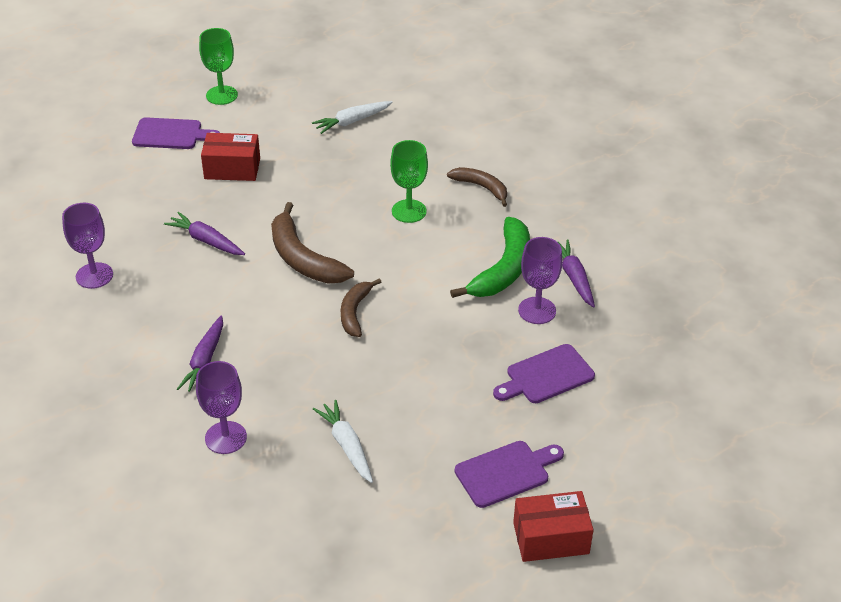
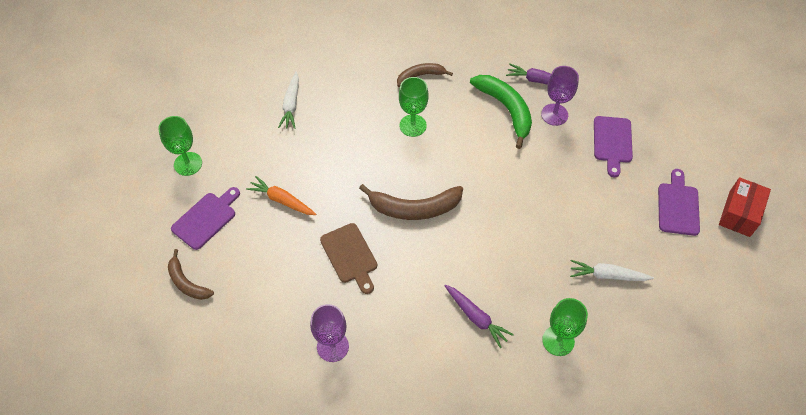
camera: 55 degrees left, 15 degrees up
(206, 241) = (350, 256): purple carrot -> brown cutting board
(226, 437) = (558, 340): purple goblet -> green goblet
(232, 169) = (282, 200): red box -> orange carrot
(355, 312) = (489, 207): brown banana -> brown banana (187, 282)

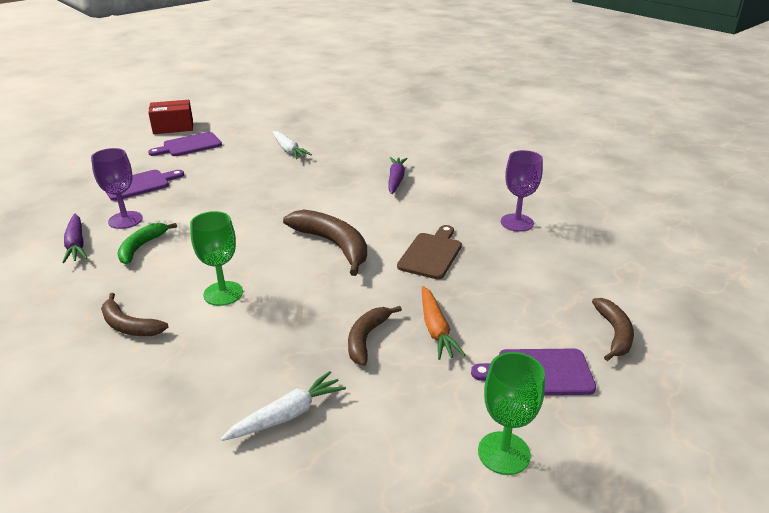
camera: 130 degrees left, 25 degrees down
(308, 165) = (366, 338): none -> brown banana
(506, 110) = (141, 247): green banana -> green banana, size x0.61
(558, 340) = (367, 150): green goblet -> none

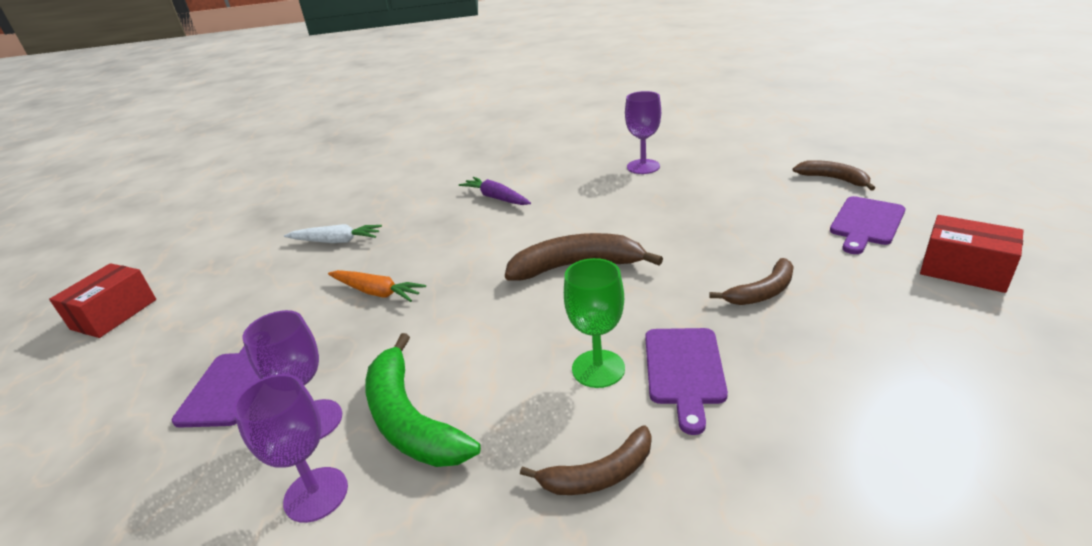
camera: 50 degrees left, 0 degrees up
(76, 244) = (316, 494): purple carrot -> purple goblet
(141, 247) = (410, 419): green banana -> green banana, size x1.63
(189, 145) = (194, 312): purple cutting board -> purple cutting board (684, 370)
(287, 415) = (863, 377): white carrot -> none
(366, 338) = (762, 292): brown banana -> brown banana turned 90 degrees counterclockwise
(431, 254) = (650, 218): brown cutting board -> none
(436, 329) = (774, 251): orange carrot -> orange carrot (376, 292)
(504, 453) = (964, 270): green goblet -> red box

